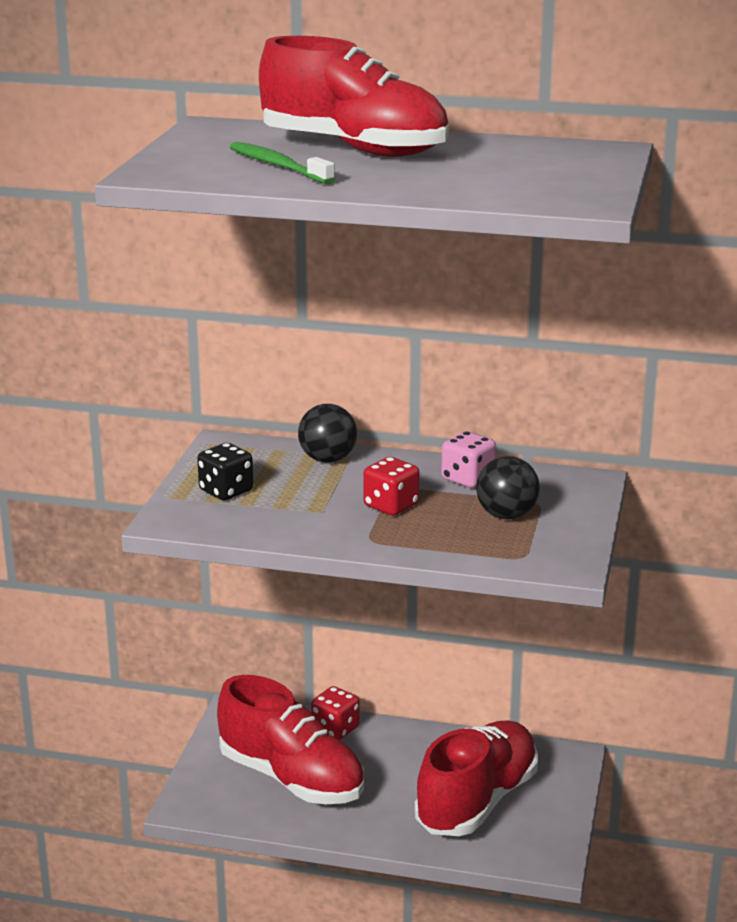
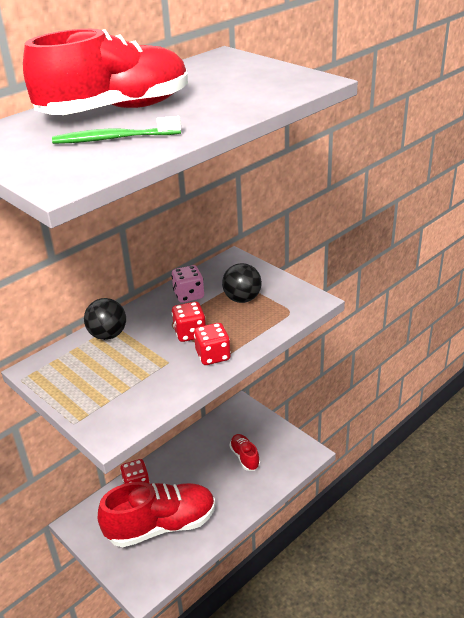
camera: 55 degrees left, 10 degrees up
(226, 491) = (99, 391): black dice -> none
(365, 534) = (213, 356): none -> red dice
(477, 801) = (245, 457): red shoe -> red shoe, size x0.46

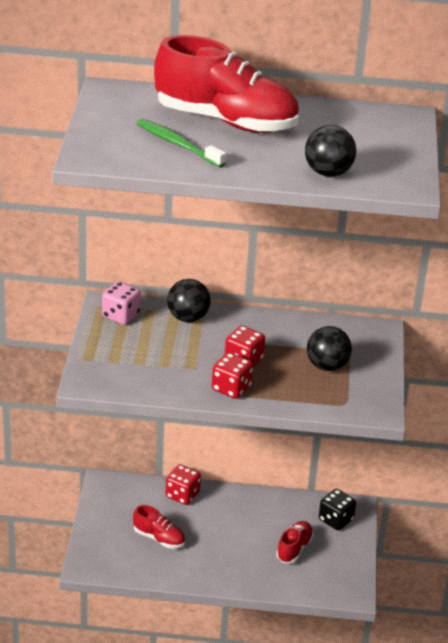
camera: 45 degrees right, 0 degrees up
(161, 525) = (159, 538): red shoe -> red shoe, size x0.46
(189, 295) = (293, 332): pink dice -> pink dice (121, 315)
(241, 421) = (335, 520): none -> black dice
(256, 99) = (328, 173): none -> black ball

